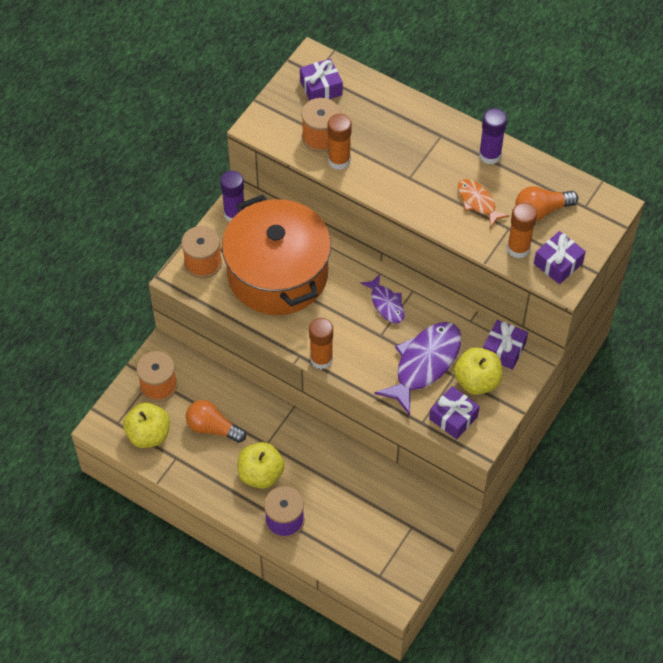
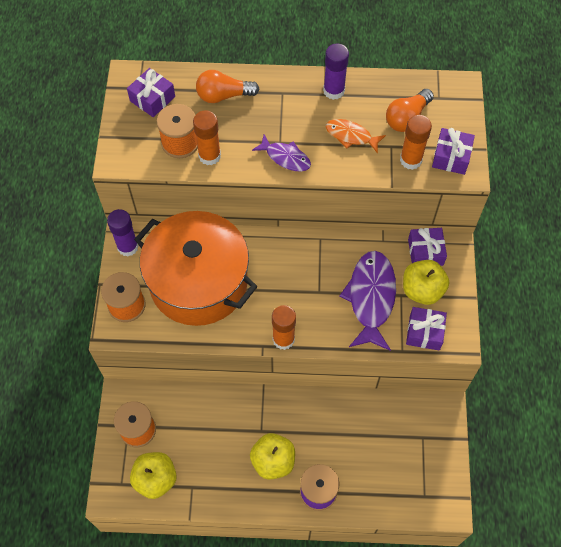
camera: 30 degrees left, 5 degrees up
(212, 428) = (207, 442): orange light bulb -> orange light bulb (223, 95)
(386, 304) = (306, 261): purple fish -> purple fish (285, 157)

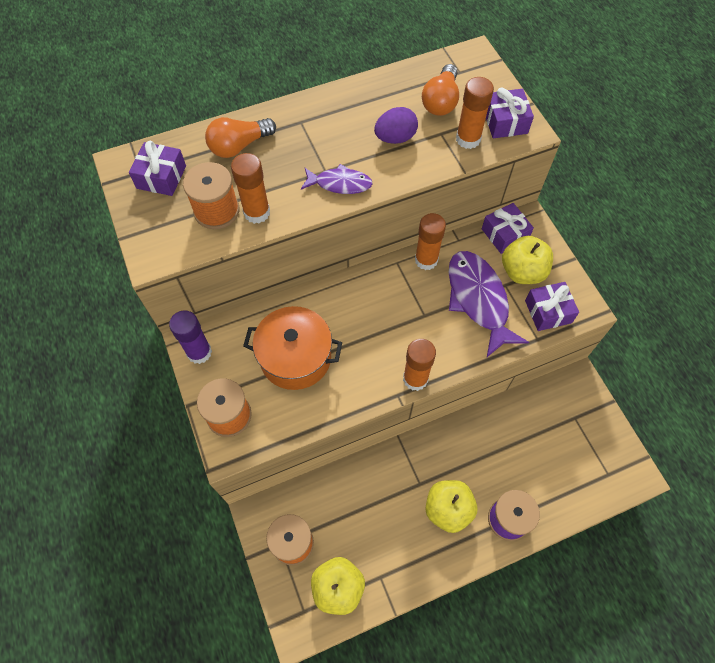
camera: 25 degrees left, 0 degrees up
(198, 282) = (295, 357): orange pot -> orange pot, size x0.63
(334, 91) = (353, 101): purple glue stick -> none
(345, 247) = (426, 260): none -> orange glue stick
(351, 136) = (395, 138): orange fish -> purple egg

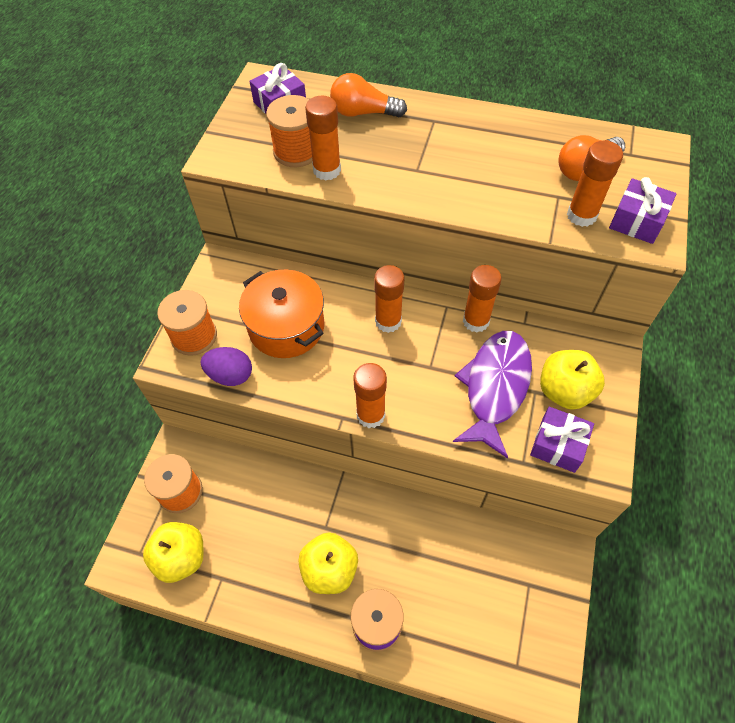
camera: 40 degrees right, 5 degrees down
(199, 352) = (218, 273): purple glue stick -> none
(340, 184) = (419, 187): purple fish -> none
(366, 301) = (388, 321): none -> orange glue stick
(395, 138) = (508, 177): purple egg -> purple egg (230, 375)
(504, 234) = (577, 346): purple gift -> none

